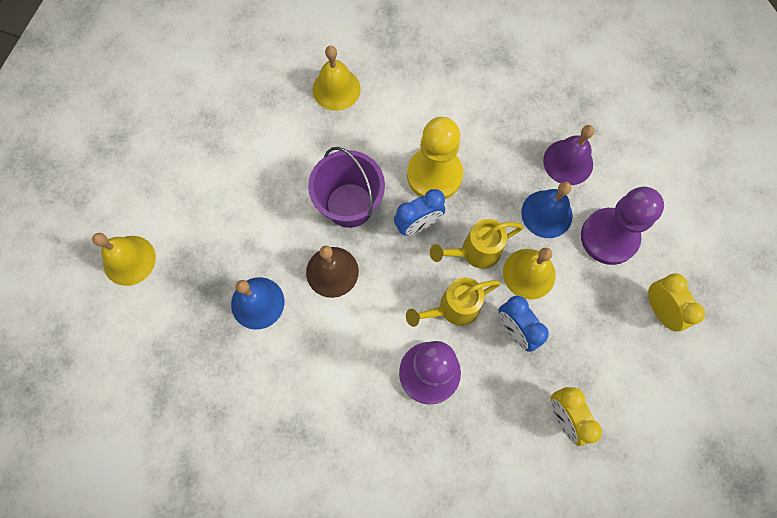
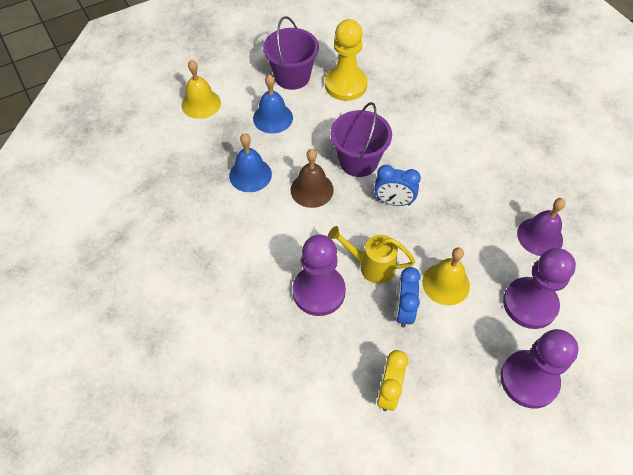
camera: 40 degrees right, 15 degrees down
(198, 154) = (292, 76): none -> purple bucket
(336, 89) = (410, 94): yellow bell -> none
(434, 175) = (432, 181): yellow pawn -> yellow pawn (345, 85)
(475, 252) = (418, 244): yellow watering can -> none
(546, 214) = (493, 257): blue bell -> blue bell (273, 118)
(660, 310) = (529, 380): yellow clock -> purple pawn

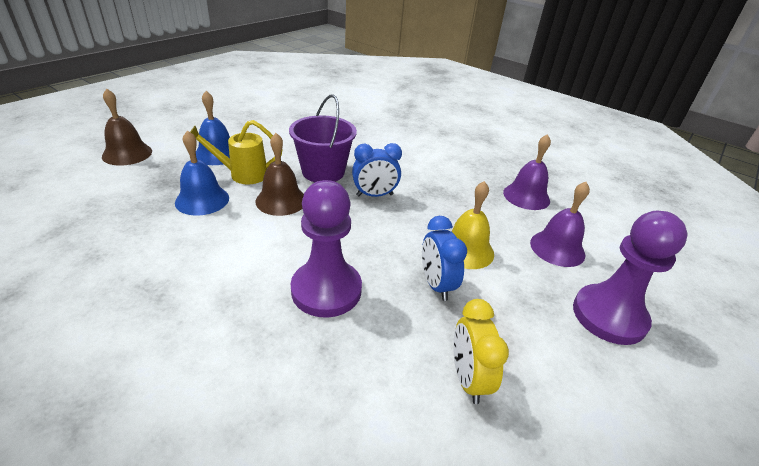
camera: 25 degrees left, 20 degrees down
(201, 104) = (127, 154): yellow bell -> brown bell
(292, 76) = (229, 124): purple bucket -> none
(345, 85) = (287, 124): yellow pawn -> none
(371, 266) = (378, 252): yellow watering can -> yellow watering can (242, 174)
(530, 304) = (557, 248): purple pawn -> purple bell

